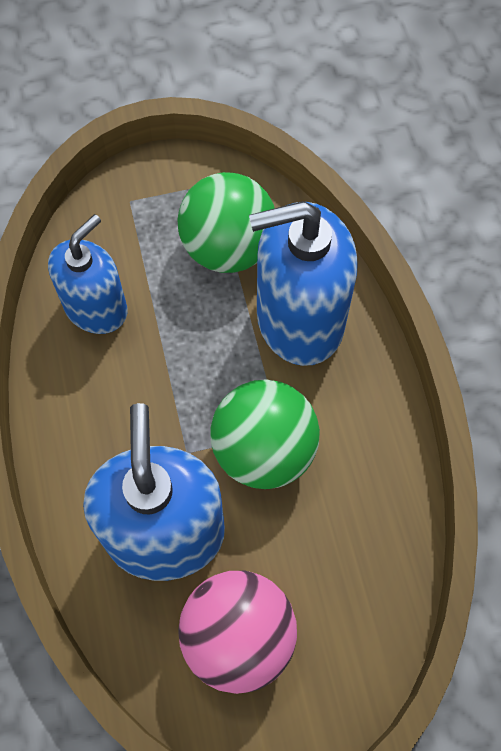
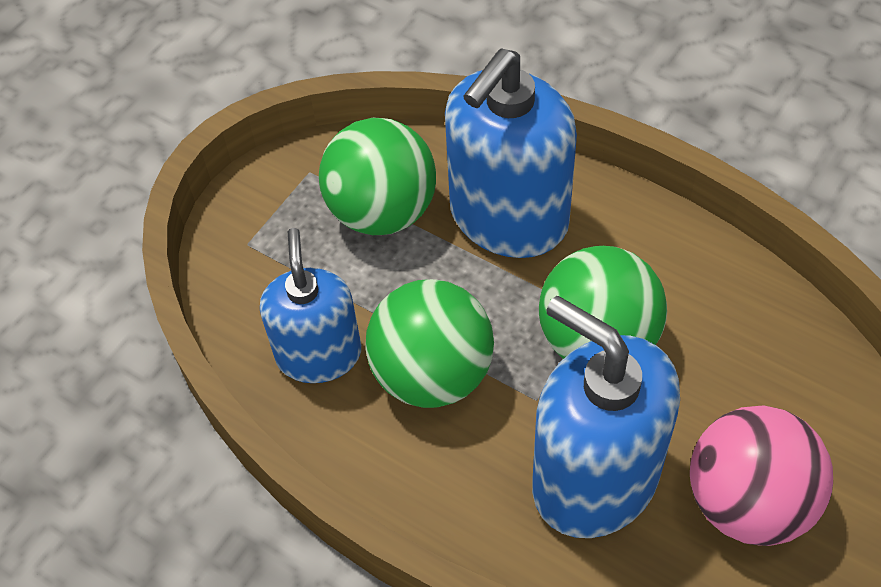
camera: 40 degrees left, 10 degrees down
(145, 379) = (432, 373): none -> green ball

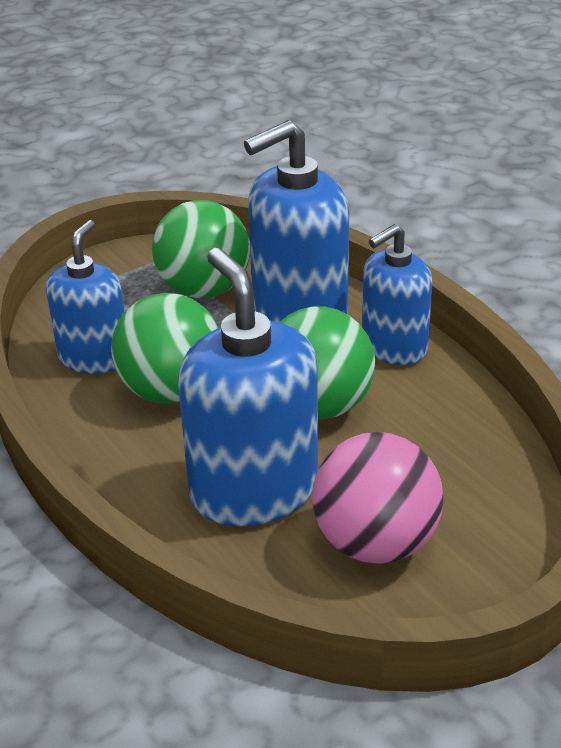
camera: 20 degrees right, 20 degrees down
(630, 229) = (394, 347): none -> blue soap dispenser

